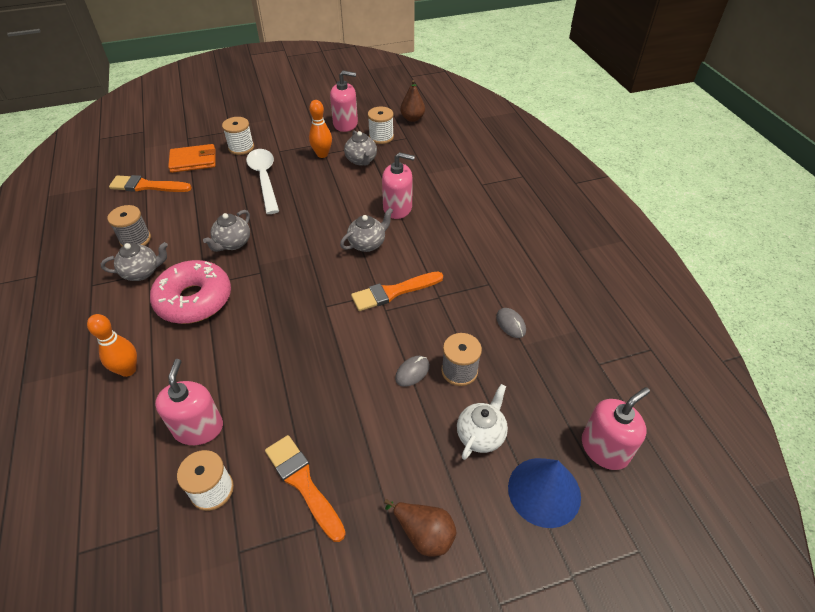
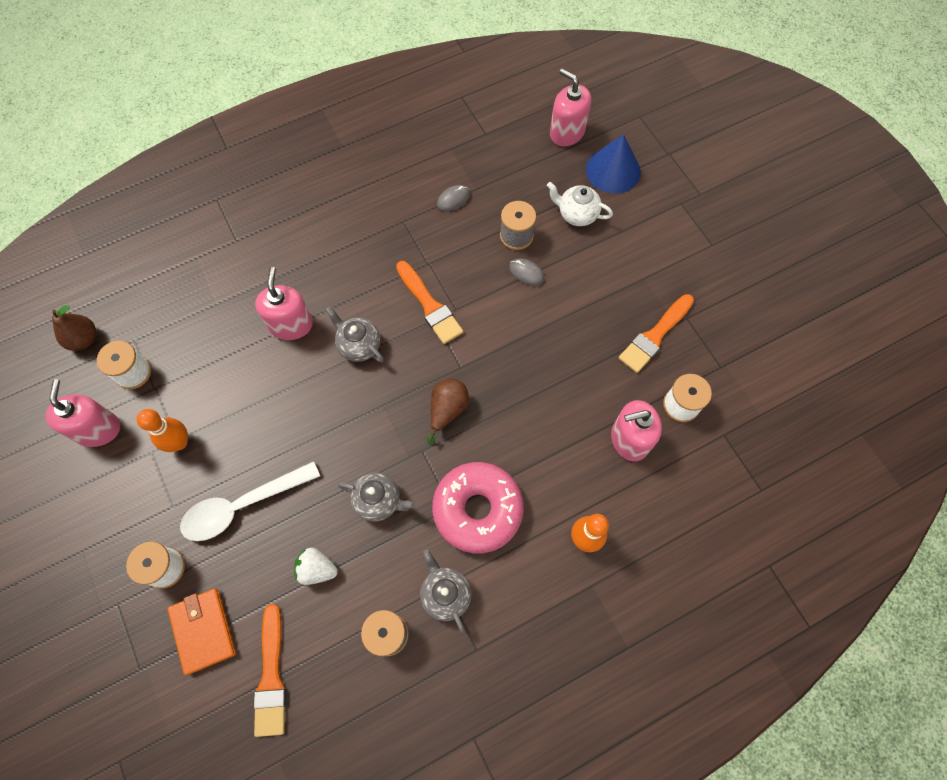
camera: 100 degrees left, 20 degrees up
(201, 209) = (317, 569): none -> white strawberry
(361, 160) = (192, 387): grey teapot -> none
(424, 534) = (668, 244): brown pear -> brown pear (447, 410)

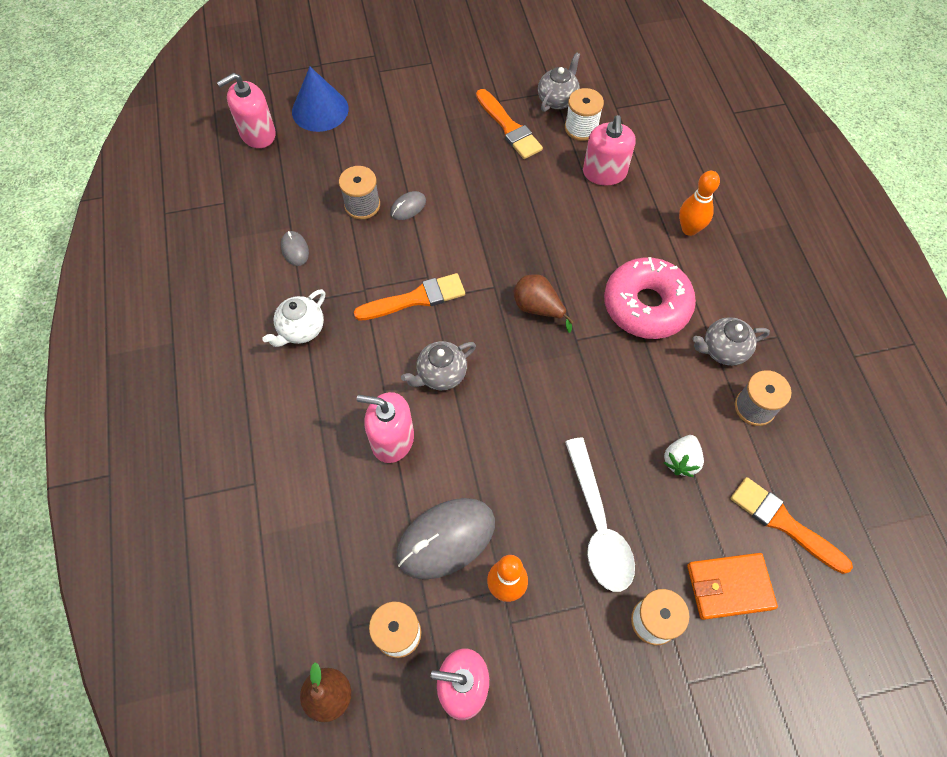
camera: 75 degrees left, 5 degrees down
(212, 387) = (446, 539): none -> grey mouse
(271, 676) = (784, 523): orange brush -> orange brush turned 150 degrees counterclockwise
(379, 501) = (620, 389): grey teapot -> grey teapot (557, 99)
(576, 214) = (358, 151): white teapot -> white teapot (301, 330)

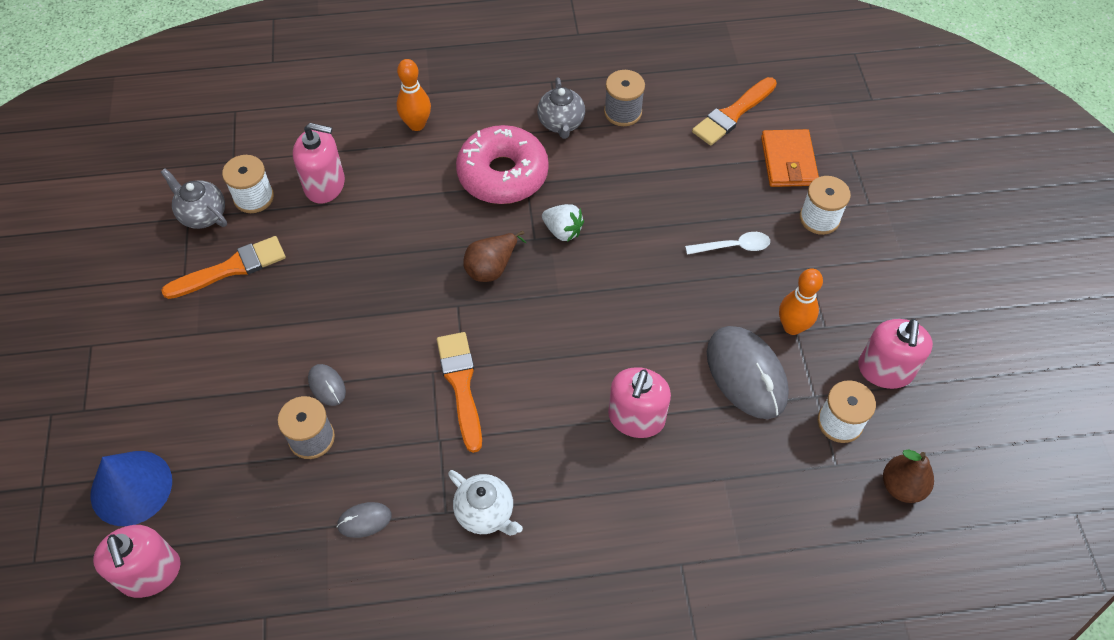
camera: 85 degrees left, 5 degrees down
(440, 375) = (562, 366): grey teapot -> none
(598, 525) = (733, 246): white spoon -> white spoon, size x0.56
(681, 461) = (672, 175): white strawberry -> white strawberry (562, 231)

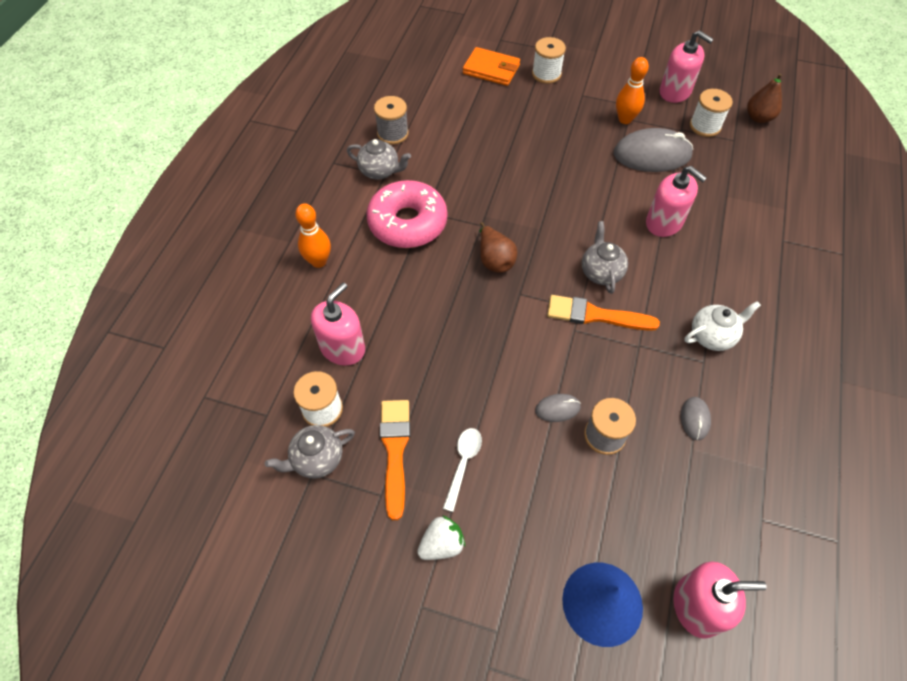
camera: 65 degrees left, 0 degrees up
(525, 373) = (601, 272): none -> grey teapot
(562, 231) = (483, 206): white strawberry -> white strawberry (442, 544)
(732, 114) = (433, 79): orange brush -> none
(733, 246) = (547, 122): white spoon -> white spoon (463, 463)

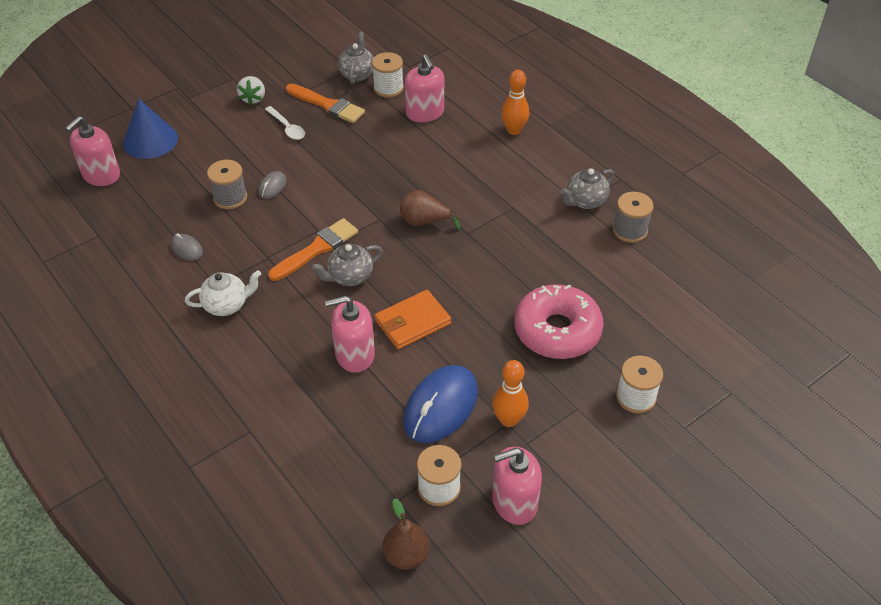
camera: 125 degrees right, 10 degrees down
(407, 223) = (510, 191): pink donut -> pink donut (557, 331)
(491, 69) = (678, 353): orange wallet -> orange wallet (413, 322)
(601, 272) = (349, 277): grey teapot -> grey teapot turned 120 degrees clockwise
(652, 155) = (440, 406): grey mouse -> blue mouse
(712, 336) = (227, 305): white teapot -> white teapot turned 120 degrees counterclockwise

